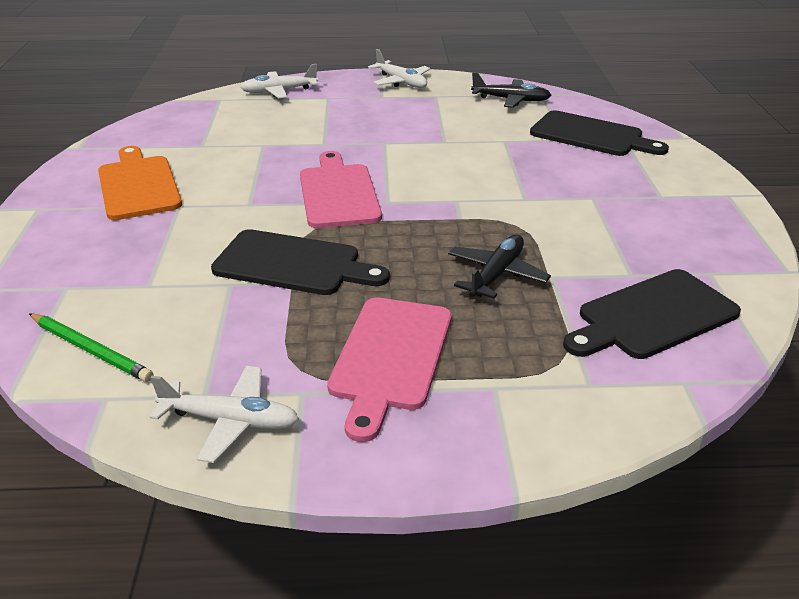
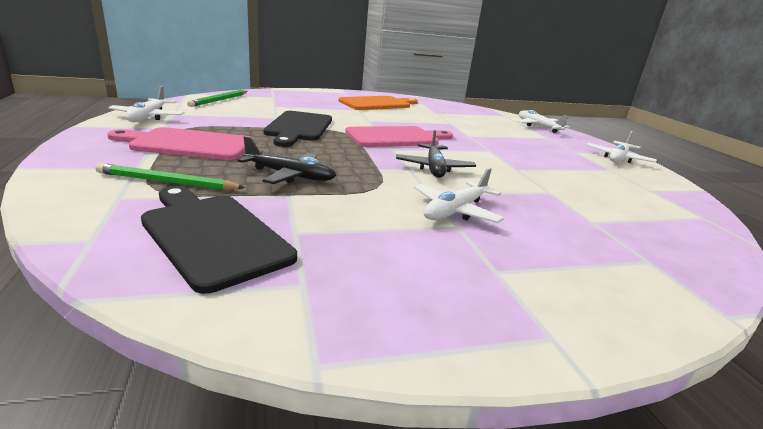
camera: 75 degrees right, 10 degrees down
(510, 100) = (656, 200): black plane -> black plane (434, 168)
(537, 357) = (167, 182): none -> green pencil
(562, 193) = (456, 211): none -> white plane
(591, 135) = (626, 238): black cutting board -> none

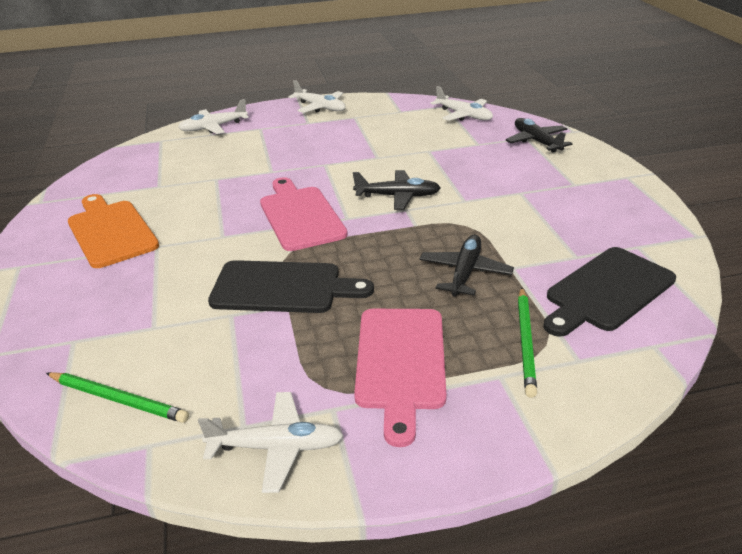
camera: 85 degrees left, 10 degrees up
(456, 211) = (493, 191): white plane -> white plane (463, 115)
(640, 268) = (537, 141): none -> black plane

